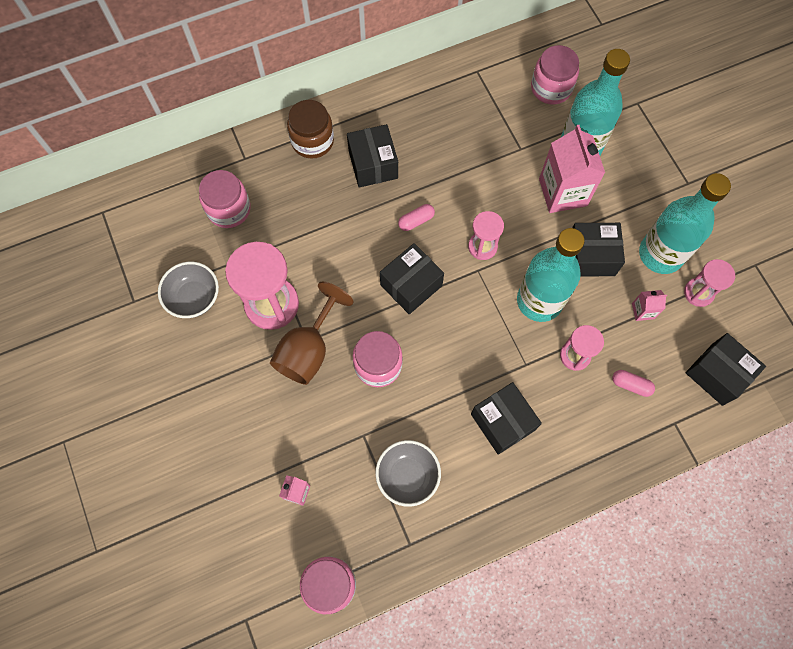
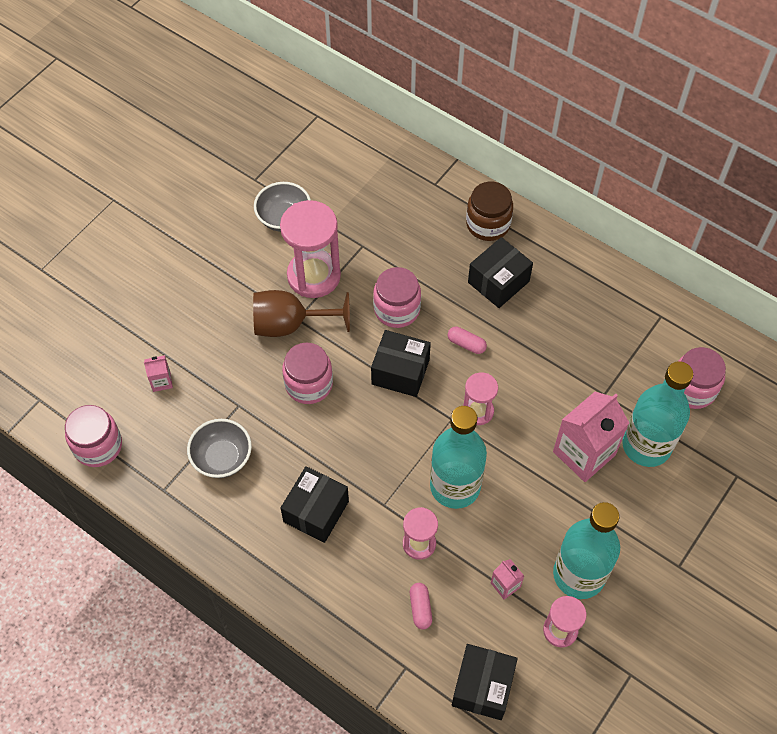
camera: 60 degrees right, 10 degrees down
(229, 209) = (379, 199): pink jar -> pink jar (397, 309)
(590, 256) = (531, 510): black box -> none

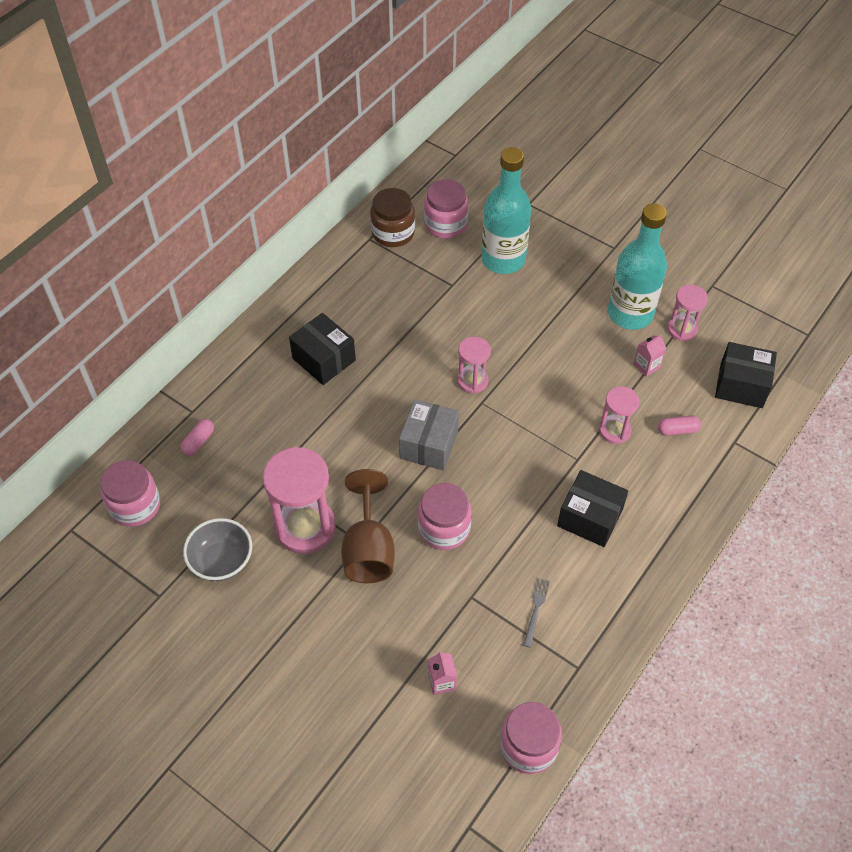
camera: 90 degrees left, 5 degrees down
(222, 458) = (536, 609): grey bowl -> grey fork
(397, 309) = (353, 448): pink jar -> pink jar (135, 505)
(400, 372) = (429, 445): black box -> grey box
(455, 486) = (553, 401): turquoise bottle -> none
(466, 344) = (397, 388): pink capsule -> pink capsule (198, 442)
(488, 224) = (251, 366): brown jar -> brown jar (393, 233)
(584, 453) = (513, 303): pink carton -> none

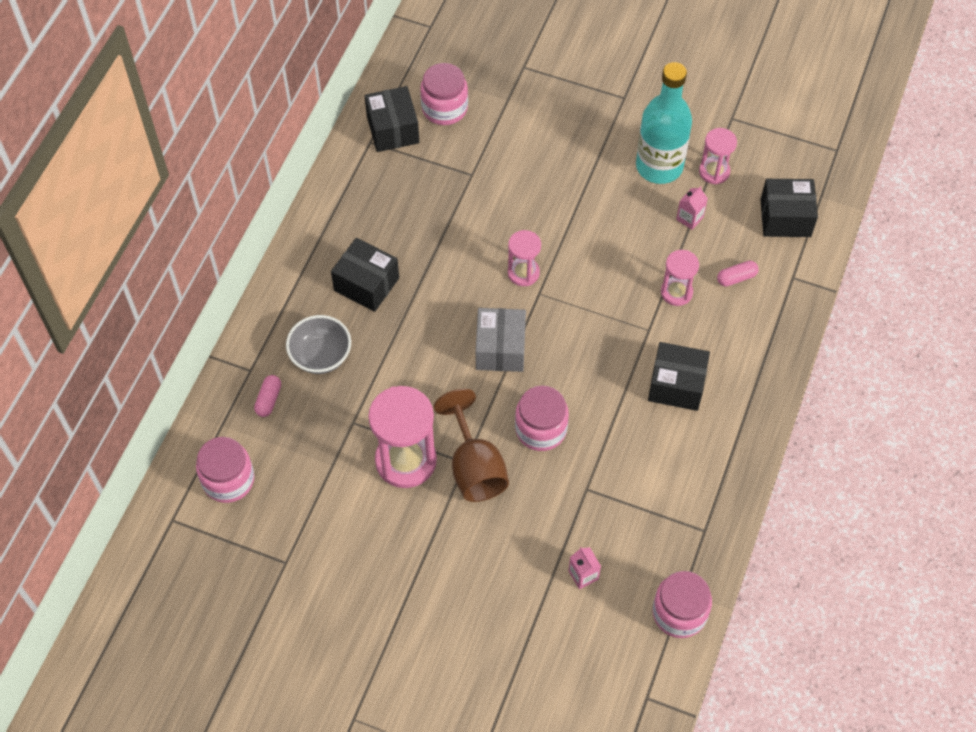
camera: 15 degrees left, 5 degrees up
(221, 561) = (335, 513): grey bowl -> grey bowl (321, 356)
(393, 233) = (393, 130): brown jar -> black box
(503, 259) = (515, 135): turquoise bottle -> none
(536, 609) = (650, 486): grey fork -> none

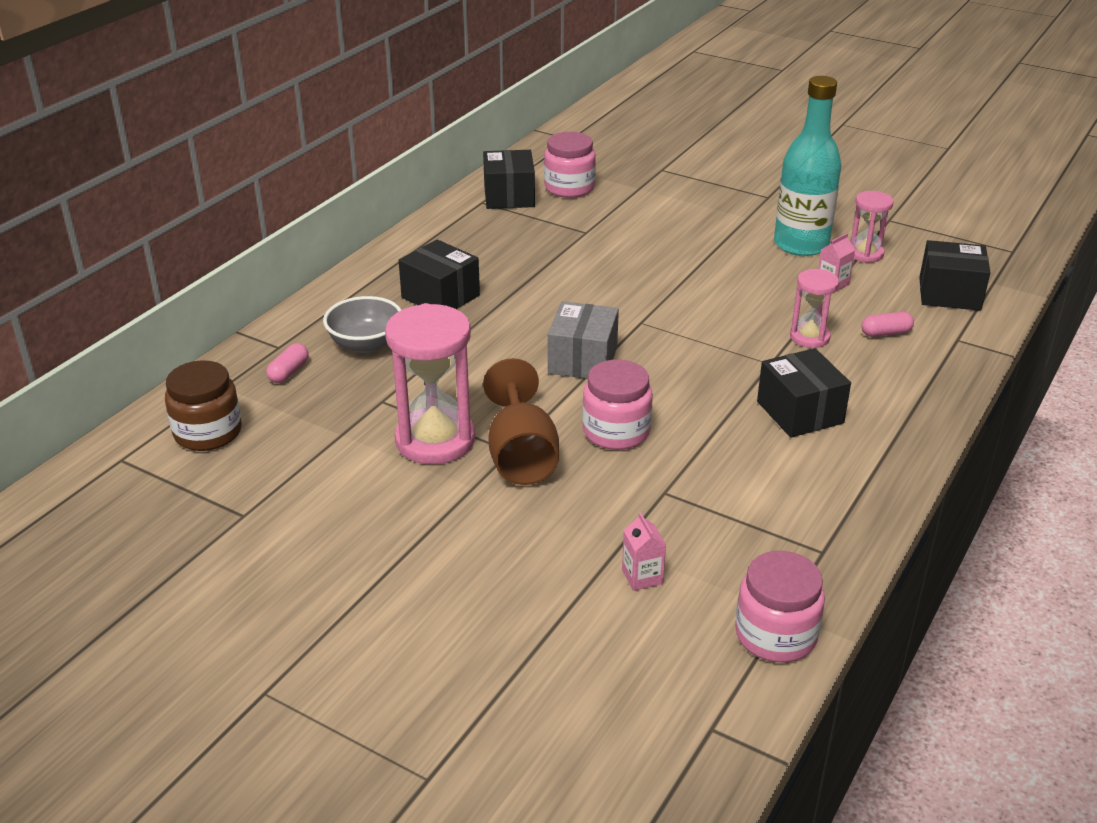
camera: 10 degrees right, 25 degrees down
(228, 480) = (208, 432): pink jar -> brown jar
(523, 273) = (626, 305): pink hourglass -> none
(676, 385) = (800, 412): black box -> black box turned 45 degrees clockwise

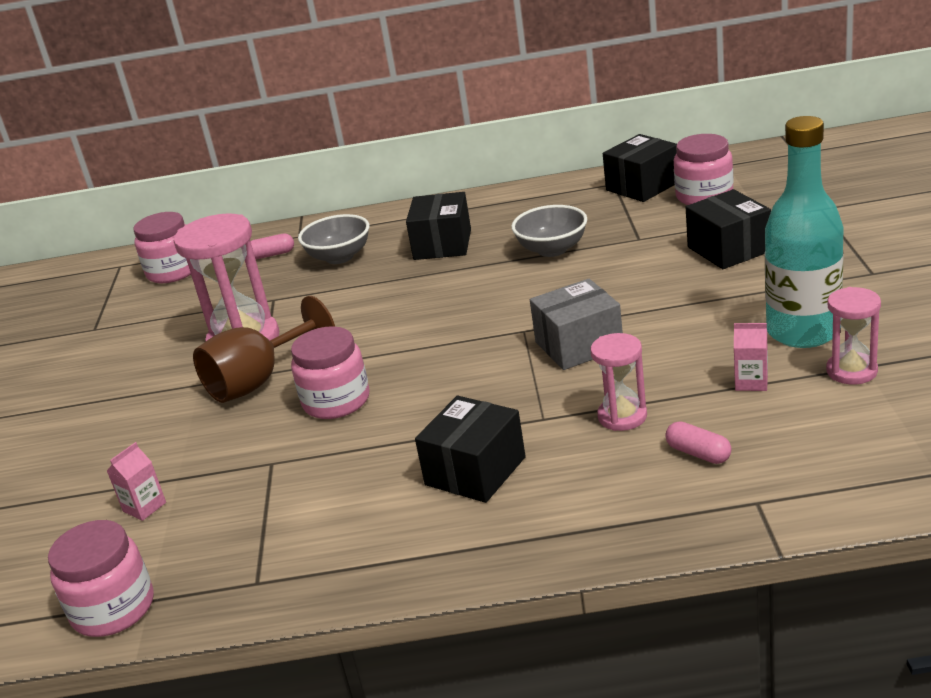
camera: 60 degrees right, 5 degrees down
(208, 432) = (173, 271): brown jar -> pink jar
(539, 264) = (552, 249): none -> grey bowl
(583, 360) = (426, 337): grey box -> grey box (579, 345)
(949, 294) = (854, 456): black box -> black box (729, 249)

